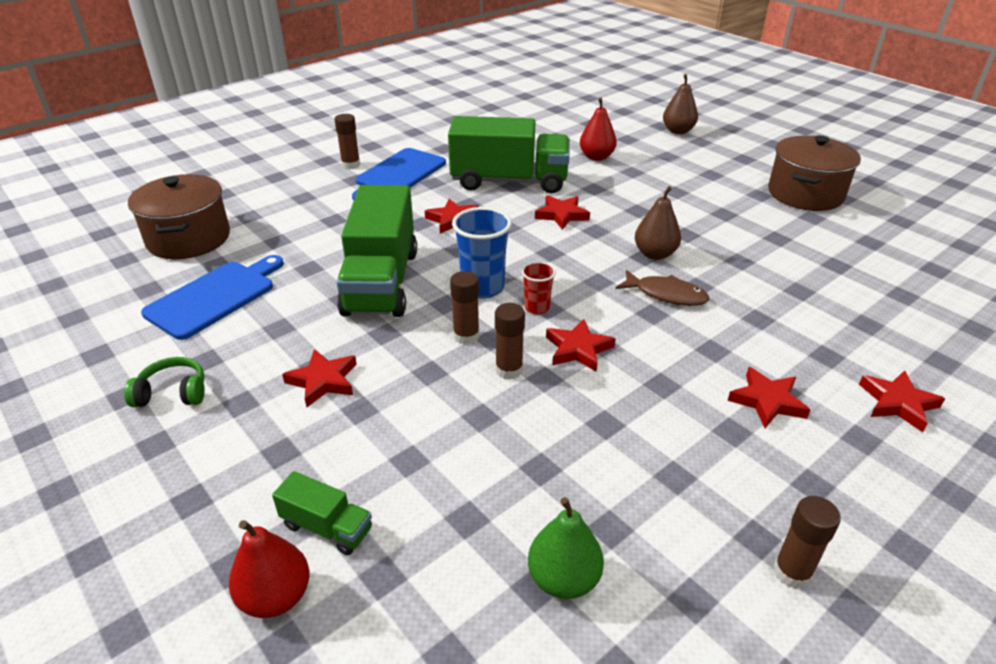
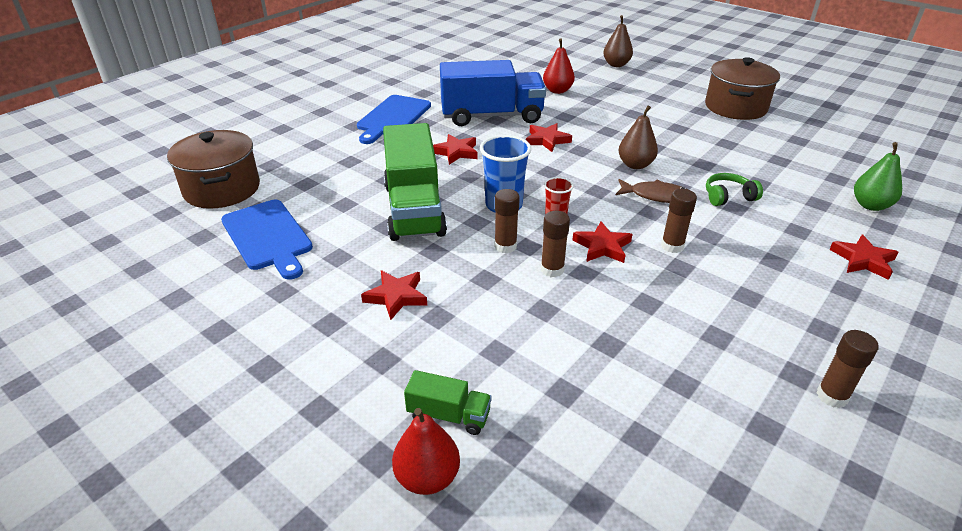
camera: 10 degrees left, 0 degrees up
(173, 393) = (263, 322): green headphones -> green headphones (728, 197)
(215, 297) = (268, 237): blue cutting board -> blue cutting board turned 120 degrees clockwise
(351, 165) = (346, 113): brown glue stick -> brown glue stick (672, 246)
(509, 181) = (491, 116): green truck -> blue truck
(563, 579) = (660, 427): green pear -> green pear (870, 205)
(767, 401) = (766, 270): red star -> none

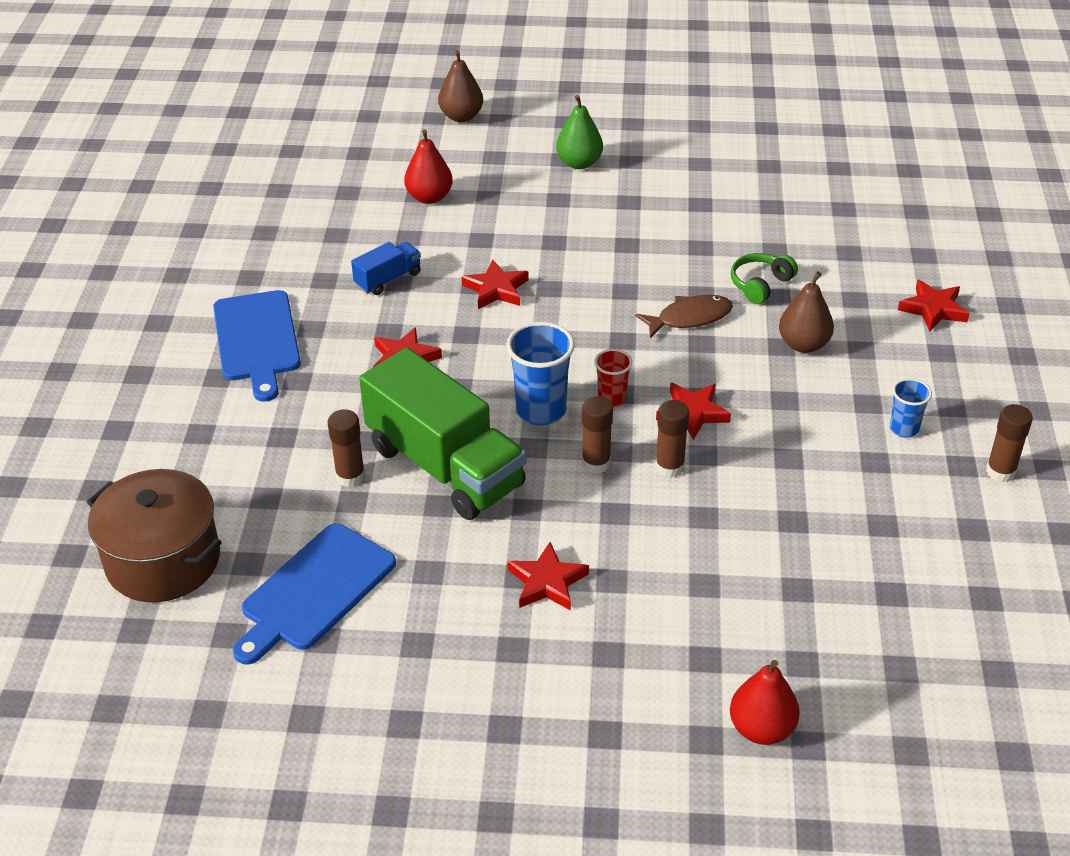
camera: 35 degrees left, 5 degrees up
(268, 237) = (314, 591): blue cutting board -> blue cutting board turned 105 degrees clockwise
(449, 415) = (724, 668): green truck -> none
(491, 116) = (388, 279): blue truck -> blue truck, size x0.44
(635, 165) = (630, 282): brown pear -> brown pear (803, 344)
(672, 246) = (757, 378): brown glue stick -> brown glue stick (350, 476)
(735, 107) = (666, 138): brown pot -> none
(764, 326) = (904, 429): none -> blue cup
(870, 205) = (896, 233): green pear -> green pear (579, 163)

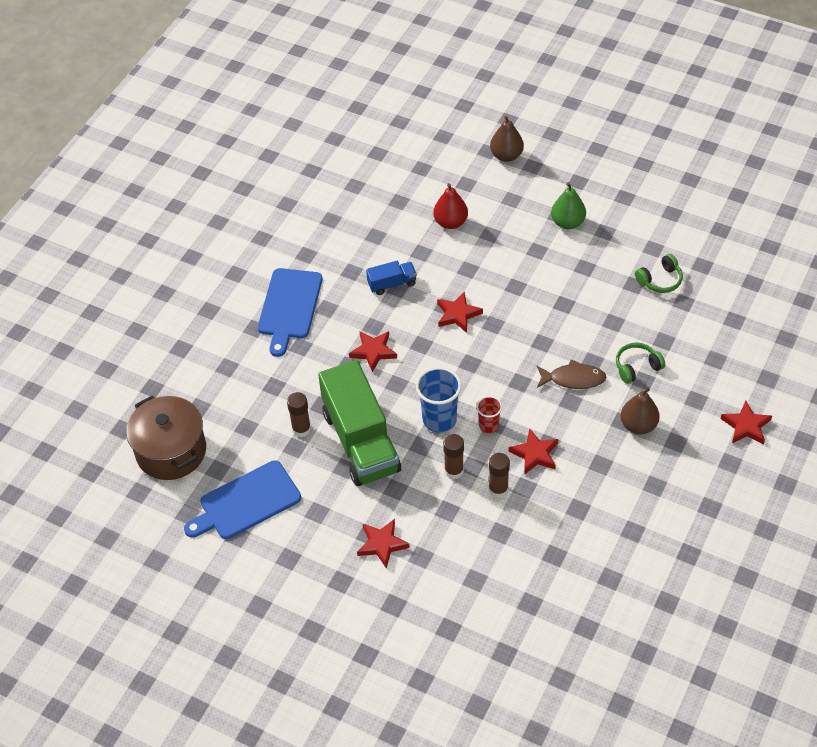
camera: 25 degrees right, 10 degrees up
(729, 192) = (660, 280): none -> green headphones
(761, 729) = (456, 686): red pear -> none
(904, 429) = (667, 513): blue cup -> none
(1000, 471) = (711, 567): brown glue stick -> none

